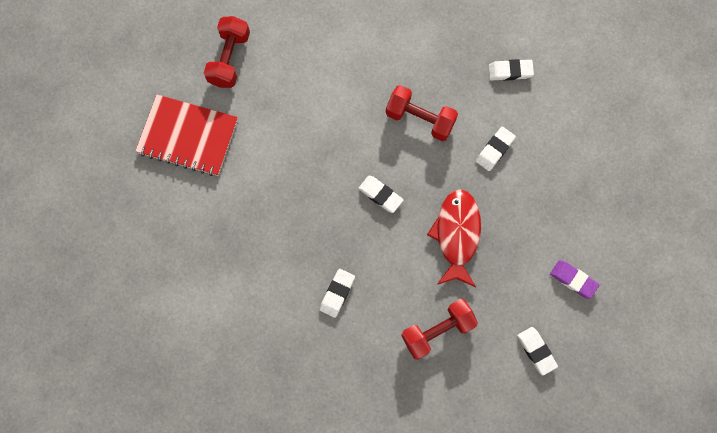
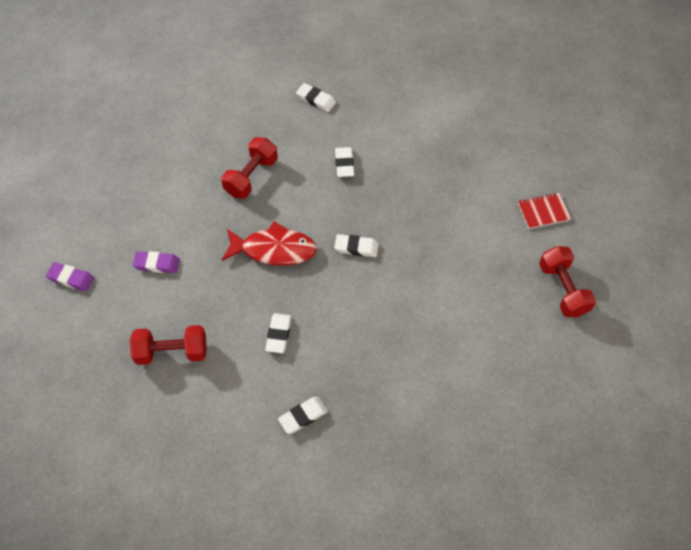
camera: 150 degrees right, 15 degrees down
(188, 136) = (543, 212): red notebook -> red notebook, size x0.54
(420, 119) = (361, 326): red dumbbell -> red dumbbell (172, 352)
(456, 234) = (274, 249): red fish -> red fish turned 60 degrees counterclockwise
(536, 351) = (165, 200): white eraser -> white eraser (316, 100)
(660, 308) = (71, 278): none -> purple eraser

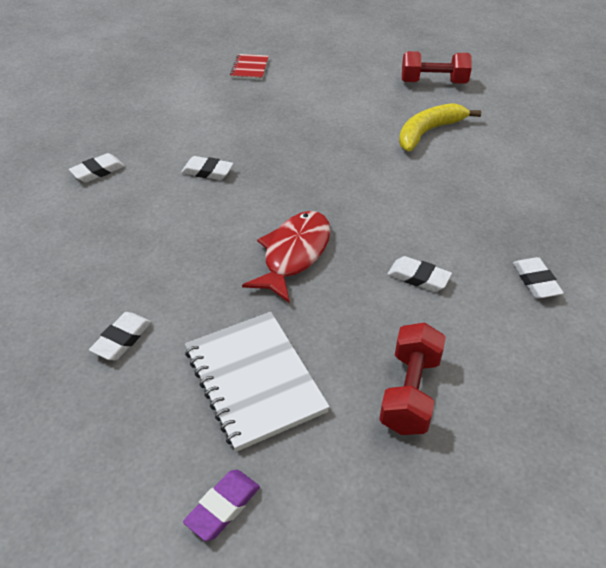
camera: 70 degrees left, 15 degrees down
(157, 264) = (254, 380): purple eraser -> white notebook
(251, 176) = (170, 250): red dumbbell -> none
(356, 247) = (326, 189): white eraser -> white eraser (122, 339)
(472, 303) = (428, 132): none -> yellow banana
(543, 212) = (346, 71): red notebook -> red notebook (250, 68)

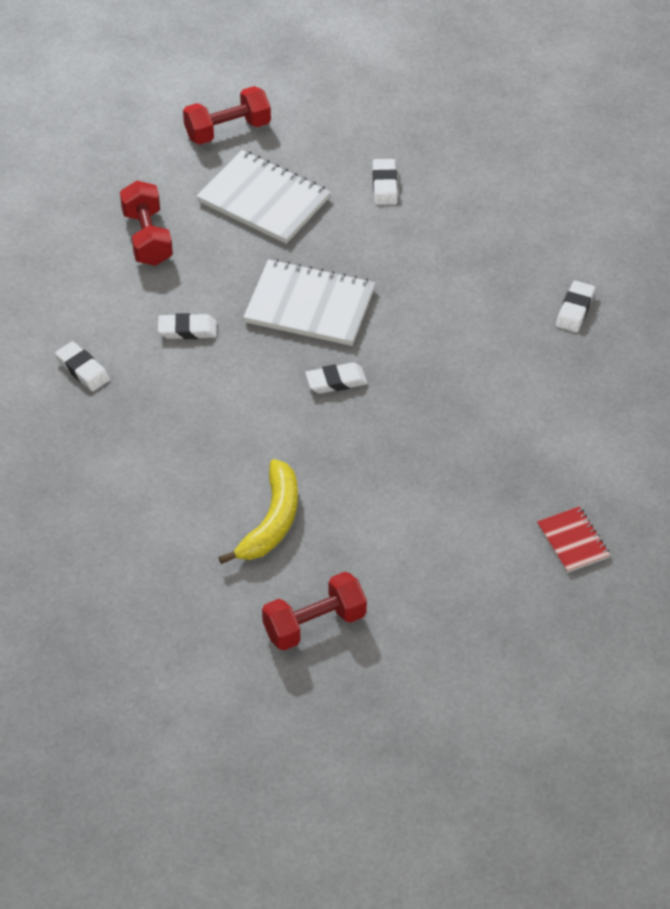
camera: 150 degrees right, 5 degrees up
(207, 171) = (468, 357): white eraser -> white eraser (336, 381)
(223, 507) = (227, 130): purple eraser -> red dumbbell
(294, 254) = (309, 306): red fish -> white notebook

